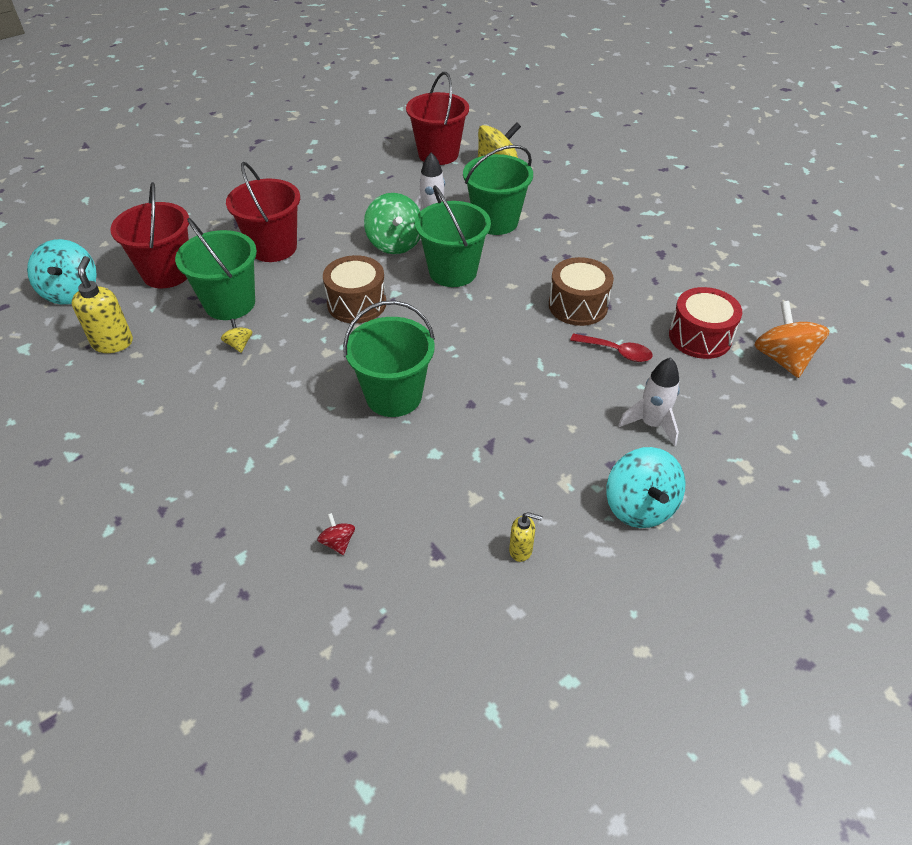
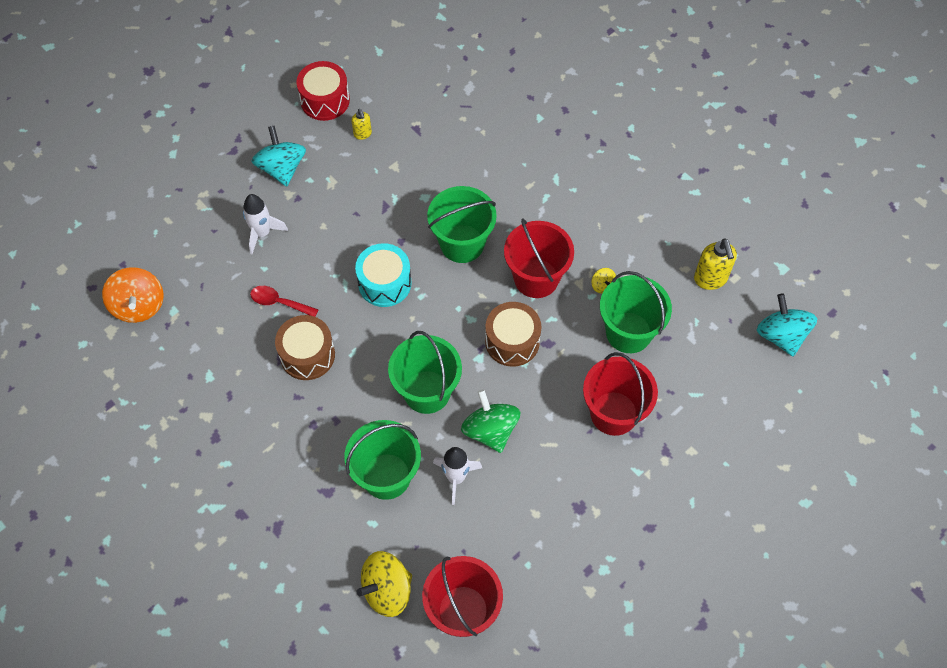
camera: 175 degrees right, 15 degrees up
(167, 273) = (704, 368): red bucket -> red bucket (536, 278)
(338, 542) = (480, 130): red spinning top -> none
(493, 362) = (384, 283): none -> turquoise drum
(521, 550) = (362, 134): yellow soap dispenser -> yellow soap dispenser turned 120 degrees counterclockwise
(700, 337) = (203, 325): red drum -> red drum (325, 100)

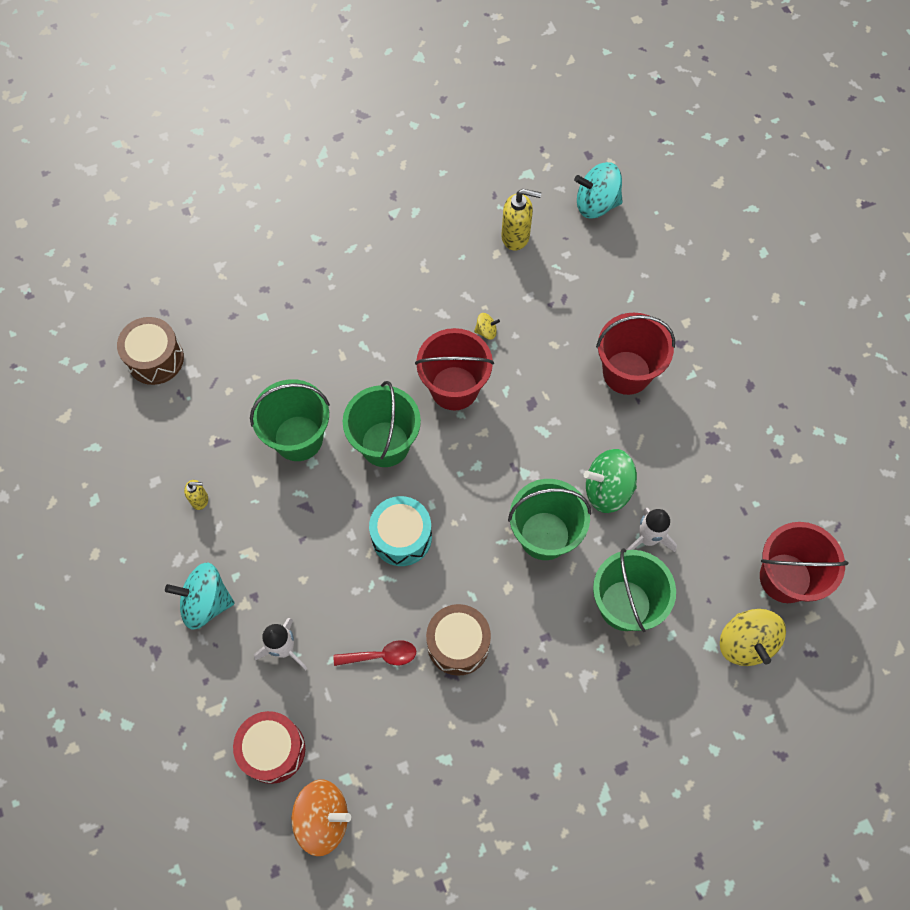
camera: 70 degrees left, 5 degrees up
(279, 302) = (381, 655): red spoon -> red spoon turned 135 degrees counterclockwise
(325, 100) = (134, 527): red drum -> red drum (273, 750)
(512, 341) = (517, 435): brown drum -> brown drum (155, 359)
(628, 332) = (546, 328): green bucket -> green bucket (298, 438)

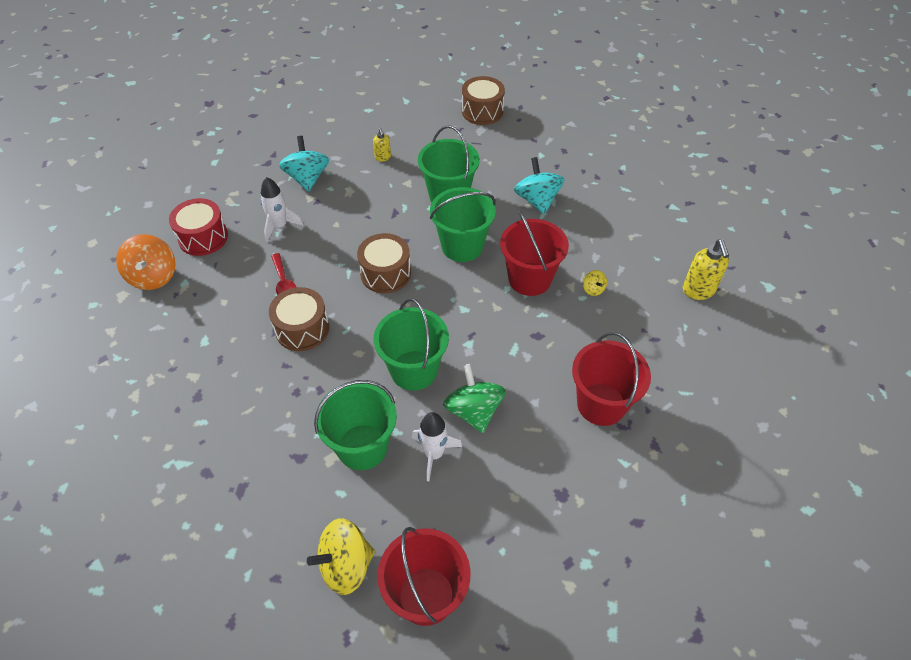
camera: 75 degrees right, 15 degrees down
(401, 537) = (385, 273): turquoise drum -> brown drum
(596, 204) = (771, 345): turquoise spinning top -> turquoise spinning top (537, 200)

